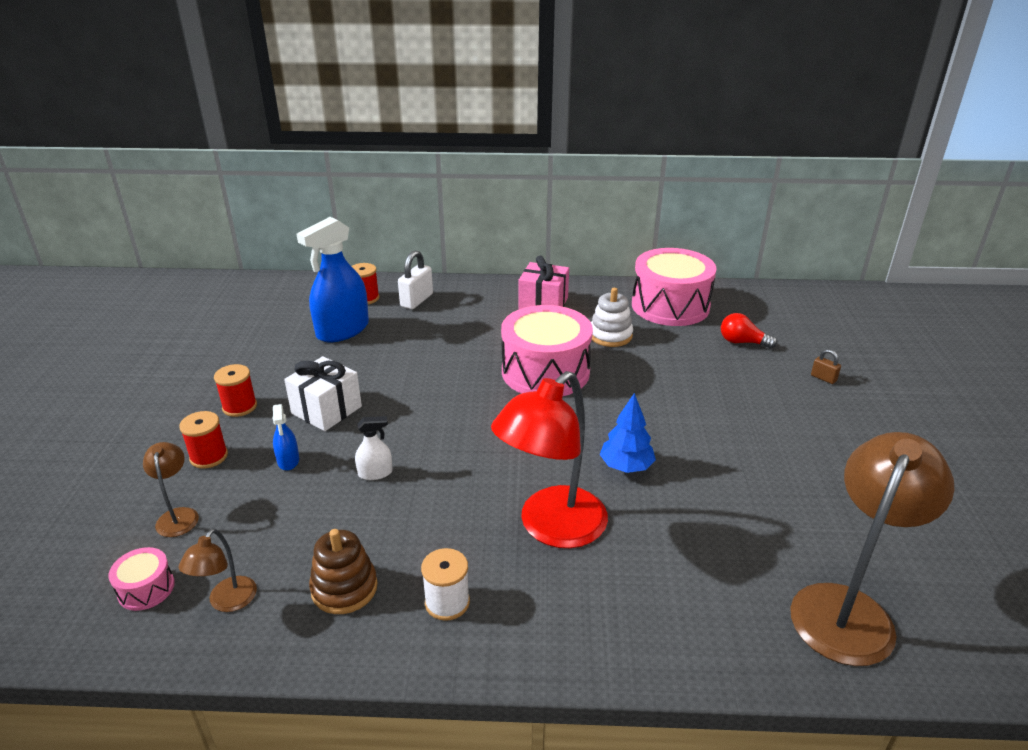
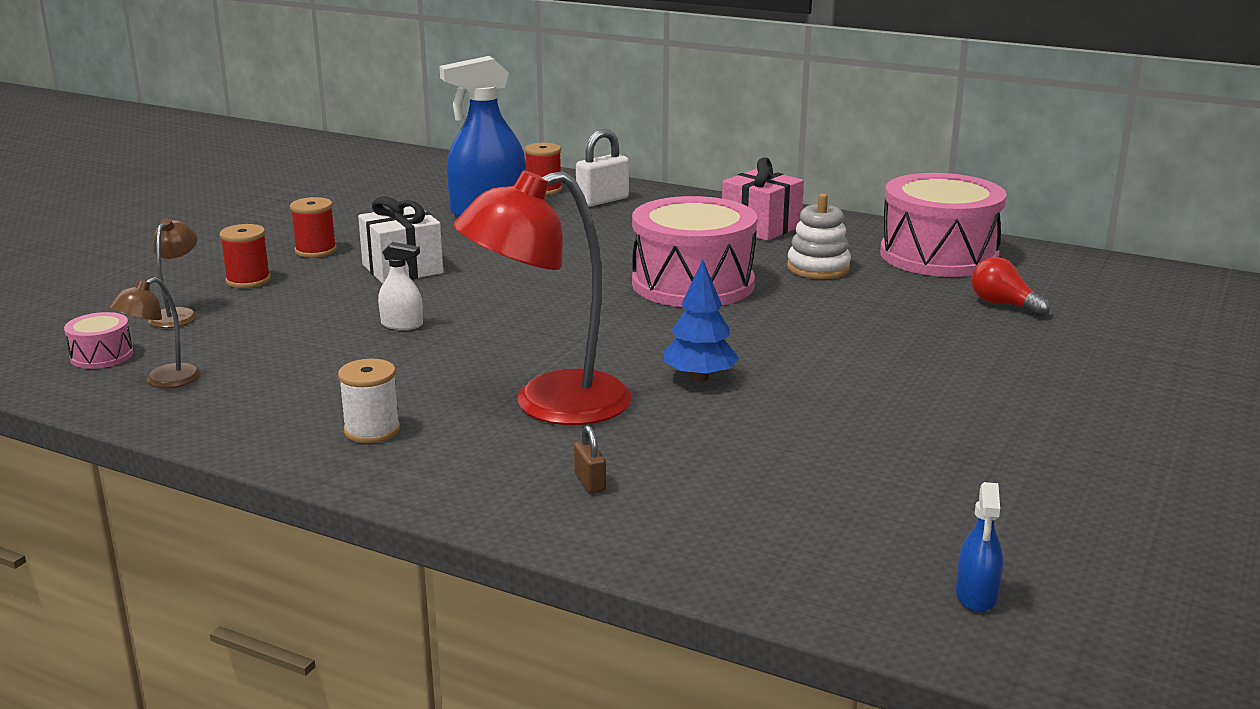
camera: 25 degrees right, 10 degrees down
(288, 460) = (322, 298): blue spray bottle -> blue spray bottle (976, 595)
(344, 588) = (281, 397): brown stacking toy -> none
(823, 378) = (1086, 357): brown padlock -> brown padlock (590, 482)
(848, 608) = (845, 549): brown lamp -> none

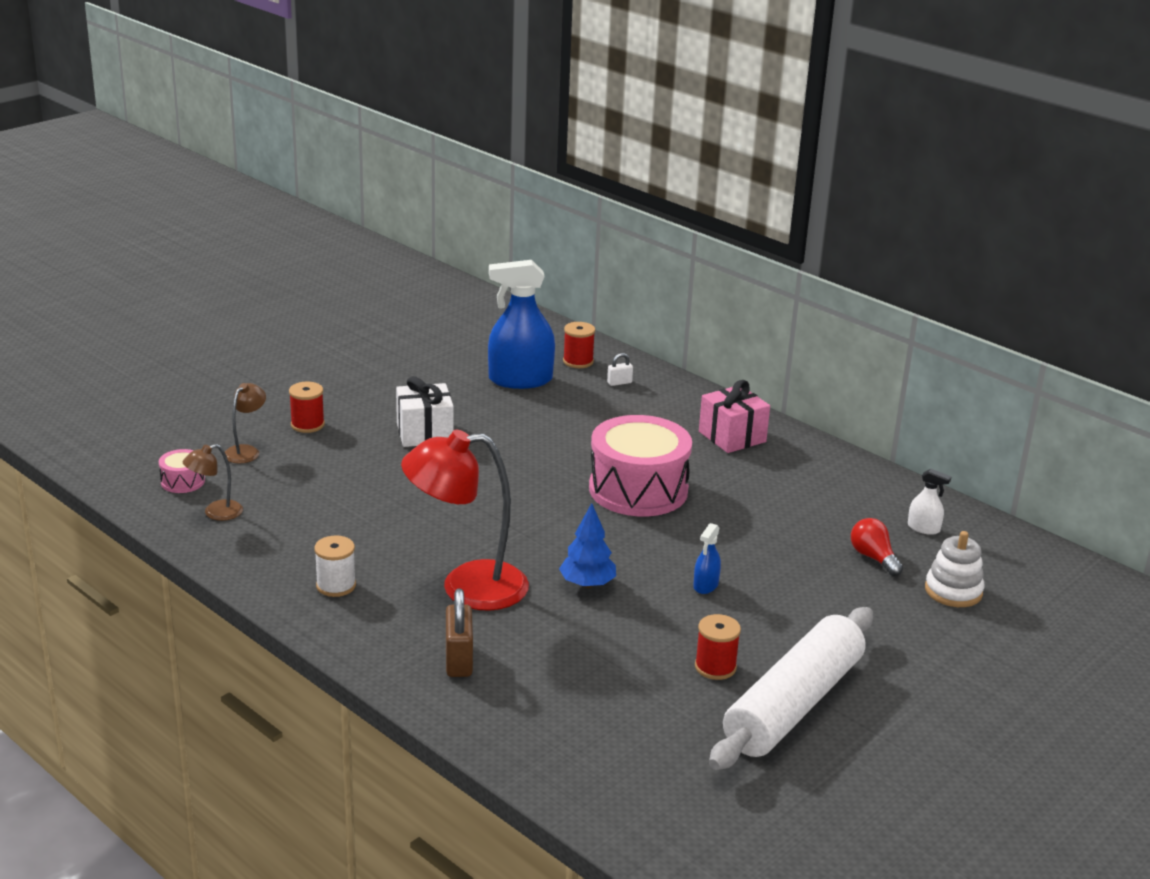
camera: 15 degrees right, 5 degrees up
(316, 250) = (368, 401): red spool -> red spool (715, 667)
(402, 325) = (399, 491): white spray bottle -> white spray bottle (923, 528)
(590, 482) = (459, 660): brown padlock -> brown padlock, size x1.87
(602, 200) = (619, 383): white padlock -> white padlock, size x0.54
(818, 268) = (749, 491): white stacking toy -> white stacking toy (953, 591)
(938, 255) = (859, 495): pink drum -> none
(976, 595) = (658, 803): blue spray bottle -> blue spray bottle (705, 585)
(1045, 455) = (793, 704): none -> white rolling pin

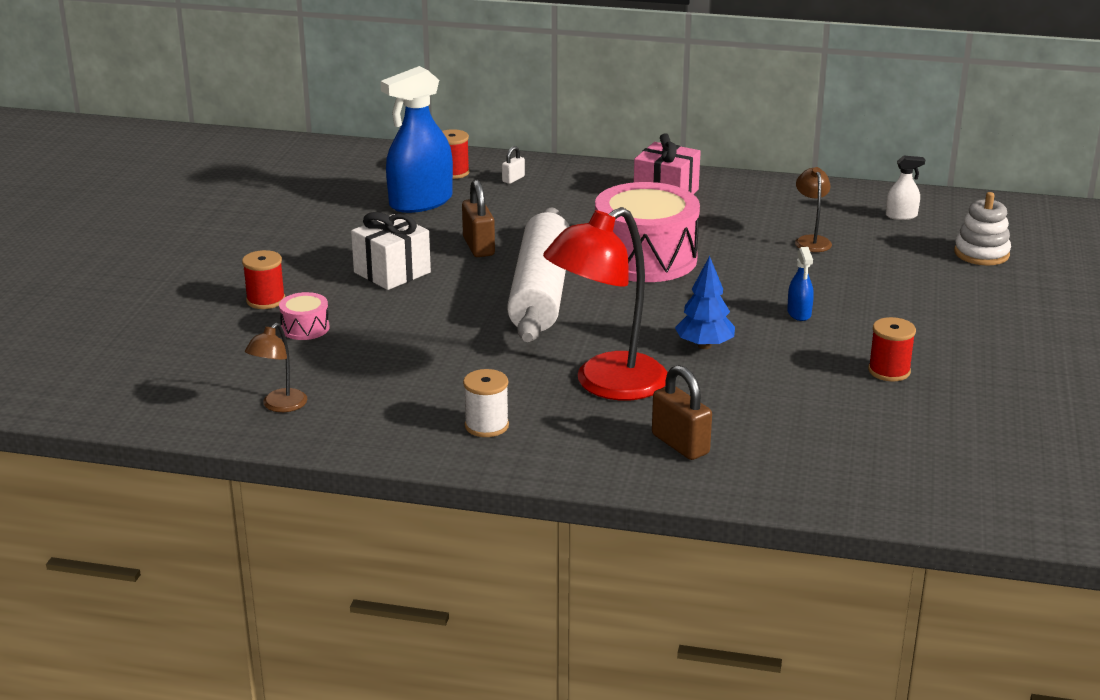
camera: 30 degrees left, 0 degrees up
(182, 481) = (205, 390): pink drum -> pink drum (305, 328)
(246, 451) = (234, 342): brown lamp -> brown lamp (811, 241)
(517, 433) = (478, 247): none -> brown padlock
(793, 704) = (981, 376): white rolling pin -> white rolling pin (540, 292)
(873, 558) = (894, 249): red light bulb -> none

